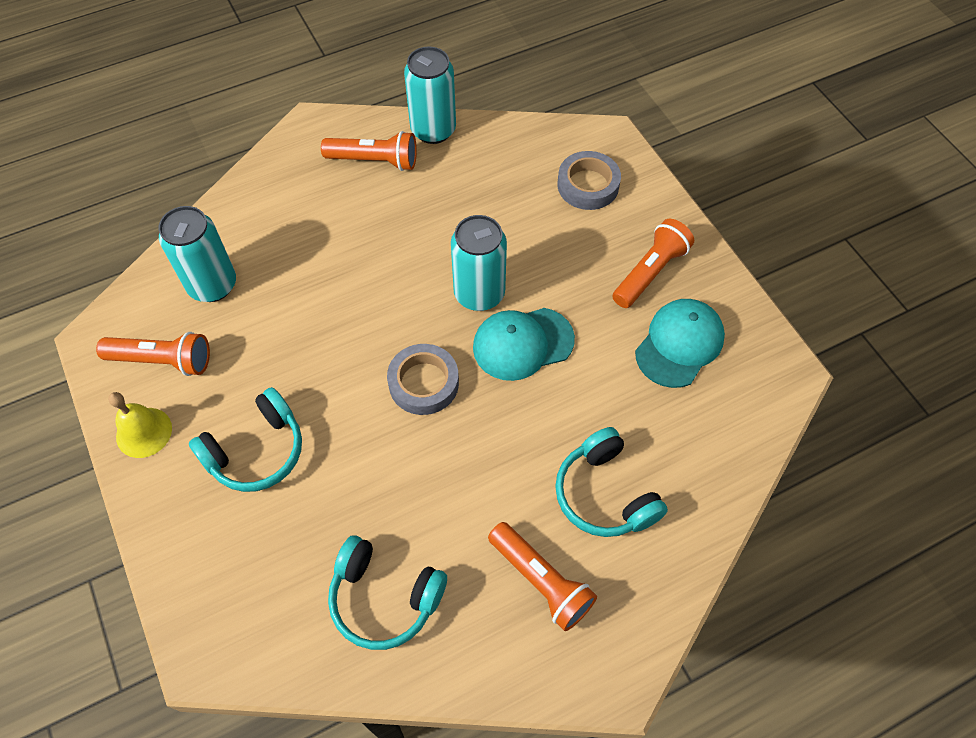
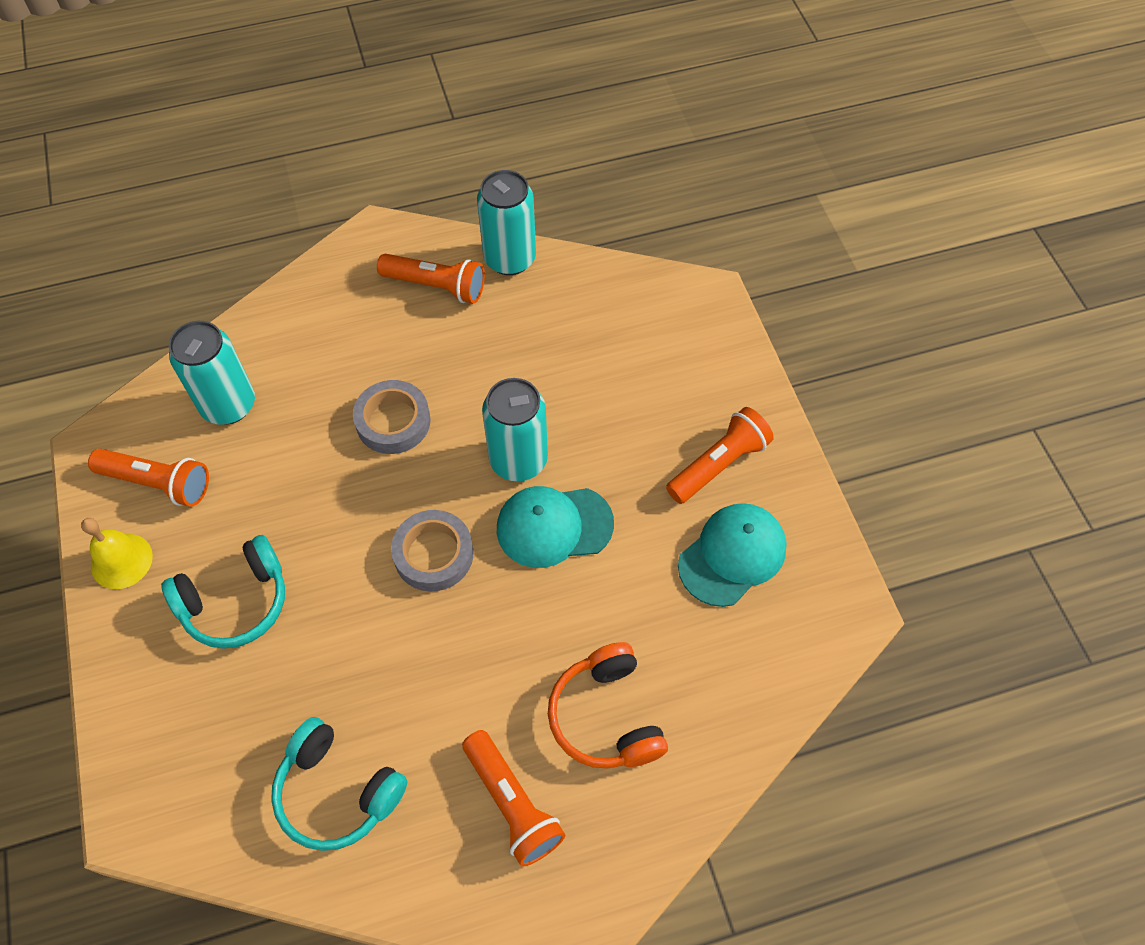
camera: 10 degrees right, 0 degrees up
(588, 185) = (671, 350): grey tape -> grey tape (393, 421)
(604, 494) = (606, 716): turquoise headphones -> orange headphones

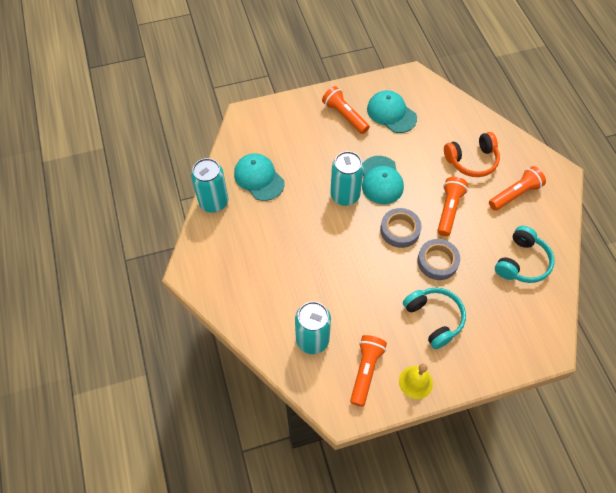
camera: 90 degrees left, 0 degrees up
(393, 421) = (322, 253): grey tape -> grey tape (437, 261)
(436, 286) = (231, 238): orange flashlight -> orange flashlight (449, 210)
(560, 321) = (259, 178): none -> turquoise cap

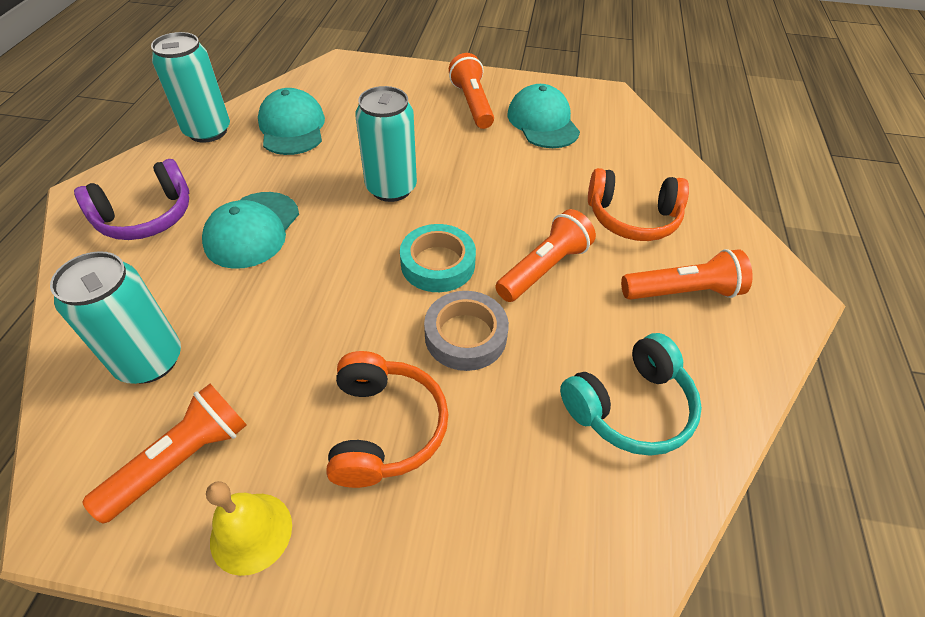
camera: 25 degrees right, 10 degrees down
(235, 271) = (146, 216): none -> purple headphones
(381, 180) = (462, 190): turquoise cap -> turquoise cap (252, 230)
(400, 230) = (438, 264): grey tape -> turquoise tape
(434, 319) = (385, 428): turquoise headphones -> orange headphones

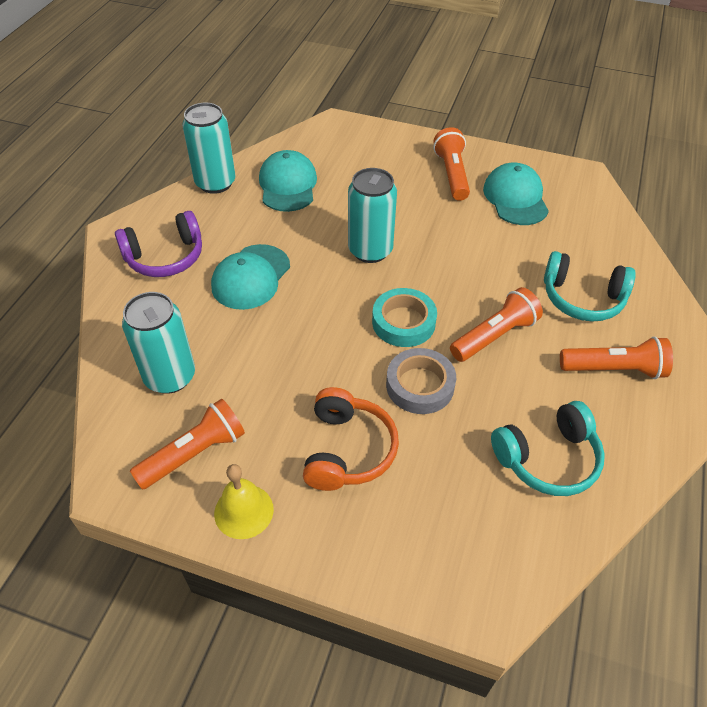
camera: 10 degrees right, 0 degrees up
(632, 218) = (582, 298): orange headphones -> turquoise headphones

